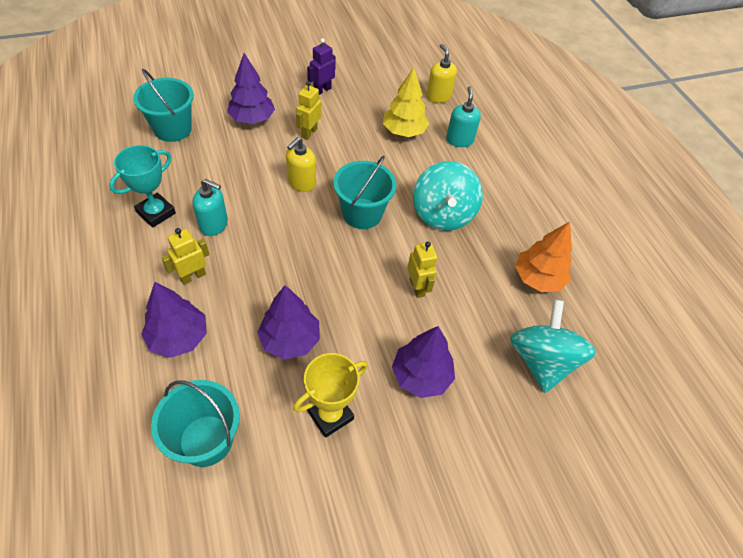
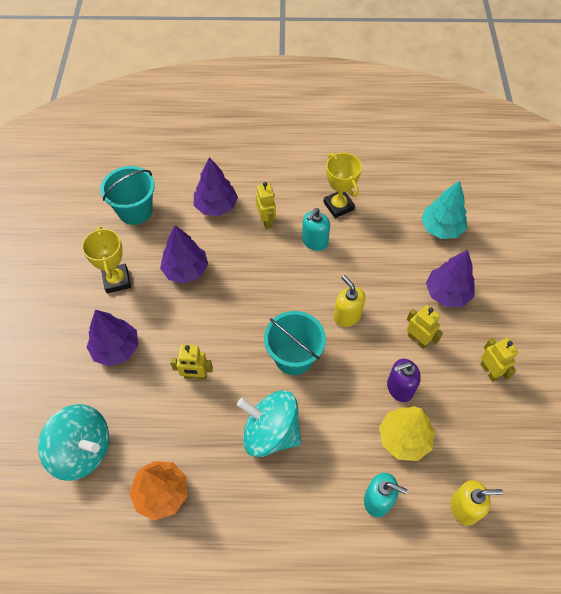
camera: 115 degrees right, 5 degrees up
(156, 213) = (338, 206): turquoise trophy -> yellow trophy
(172, 129) = (441, 228): turquoise bucket -> turquoise tree
(322, 90) = (489, 371): purple robot -> yellow robot
(361, 139) = (399, 388): none -> purple soap dispenser

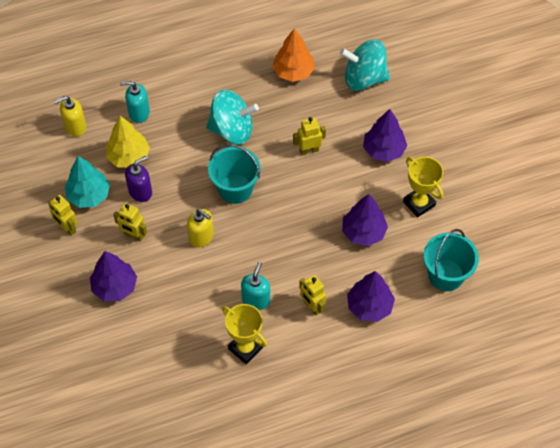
camera: 160 degrees right, 0 degrees up
(441, 228) = (132, 356): turquoise tree -> turquoise tree (89, 195)

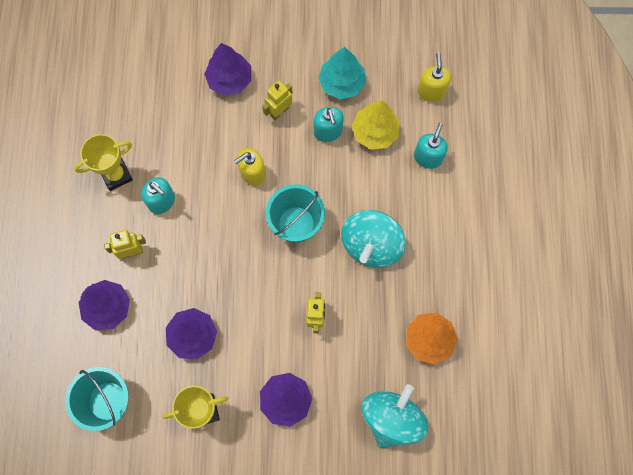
camera: 110 degrees right, 15 degrees up
(67, 228) = (311, 55): yellow robot -> none
(140, 191) = (328, 132): purple soap dispenser -> turquoise soap dispenser

